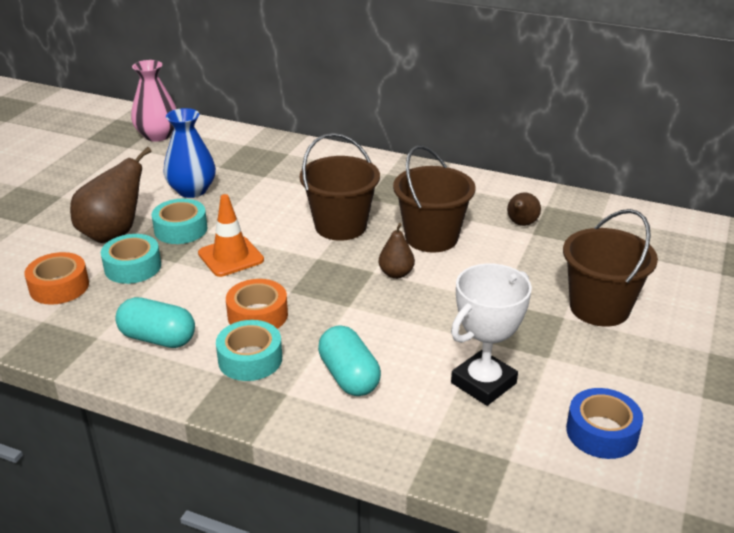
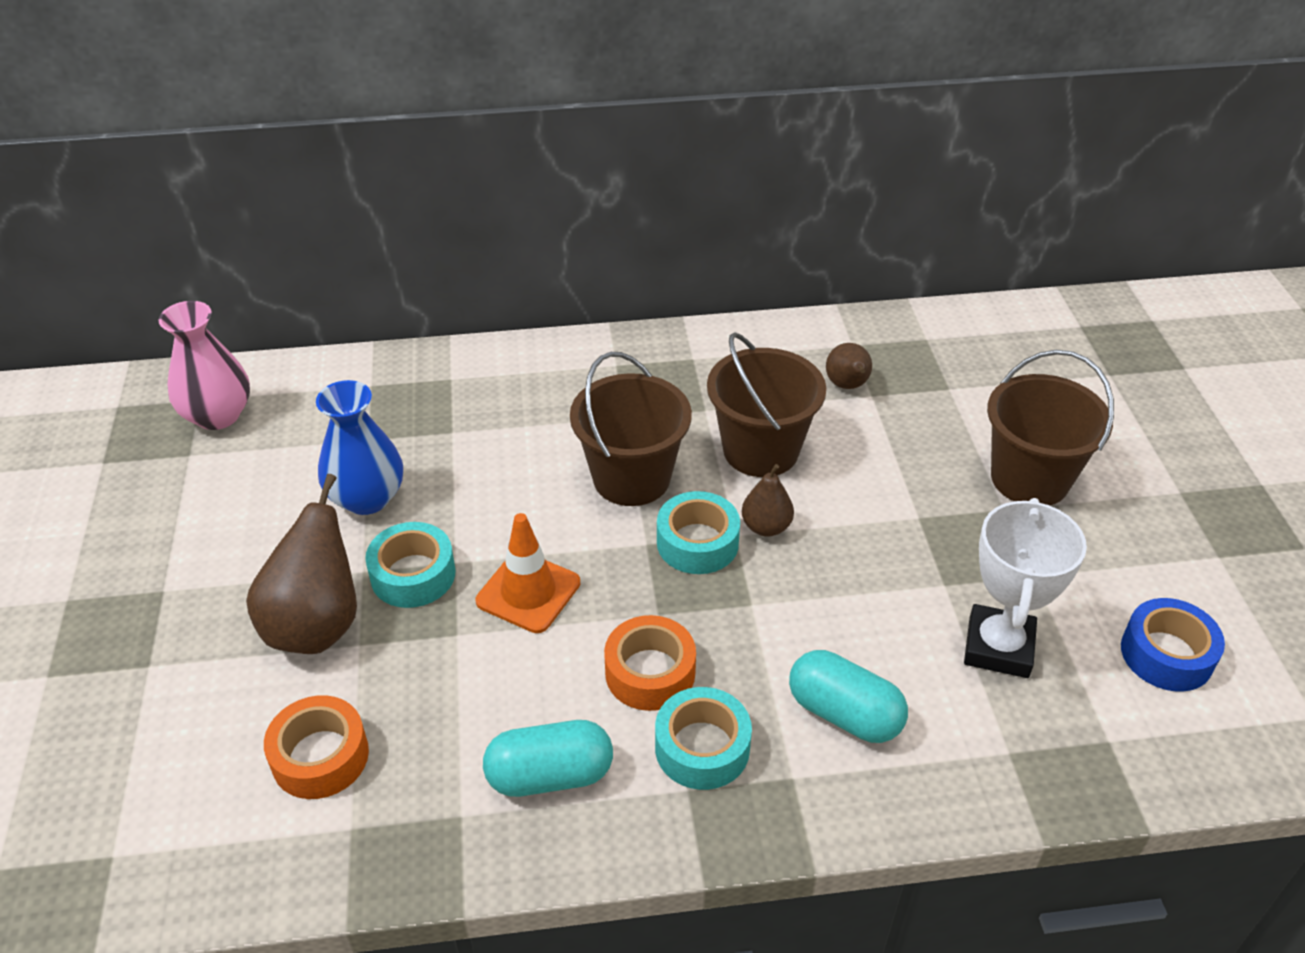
camera: 30 degrees left, 10 degrees up
(132, 267) = (401, 671): turquoise tape -> turquoise tape (697, 543)

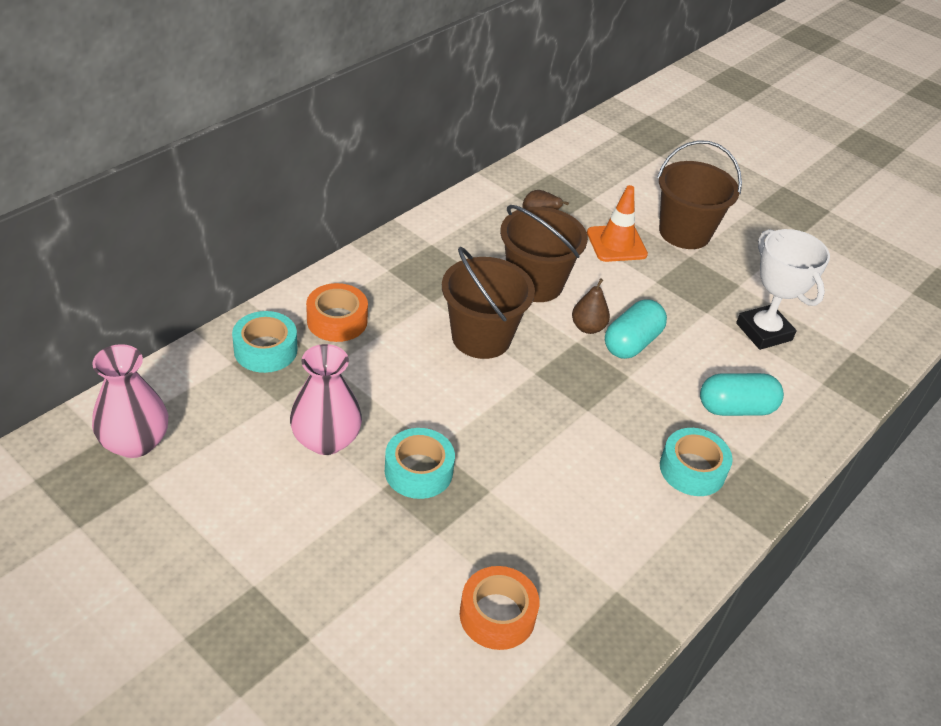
camera: 45 degrees left, 0 degrees up
(317, 625) = (395, 540): brown pear -> none
(367, 498) = (326, 440): blue vase -> pink vase
(528, 592) = (502, 440): orange traffic cone -> orange traffic cone (616, 244)
(550, 775) = (636, 536): turquoise capsule -> turquoise capsule (631, 343)
(650, 672) = (621, 445): orange tape -> orange tape (337, 320)
(697, 543) = (562, 357): turquoise tape -> turquoise tape (265, 350)
(1166, 654) = (832, 295): blue tape -> none

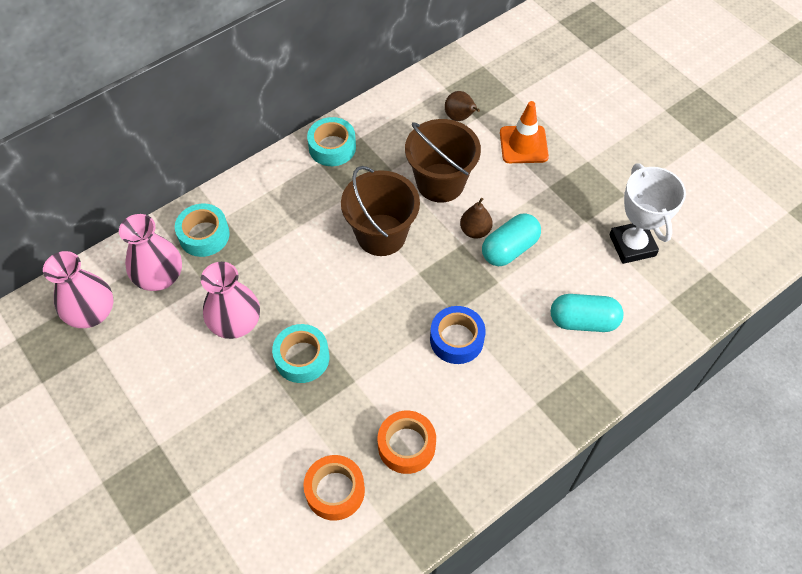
camera: 15 degrees right, 15 degrees up
(218, 397) = (160, 277): none -> pink vase
(337, 320) = (266, 210): orange tape -> orange tape (406, 445)
(599, 437) = (456, 339): none -> blue tape
(684, 232) = (589, 135): brown bucket -> none
(692, 469) = (528, 377): turquoise tape -> turquoise tape (332, 147)

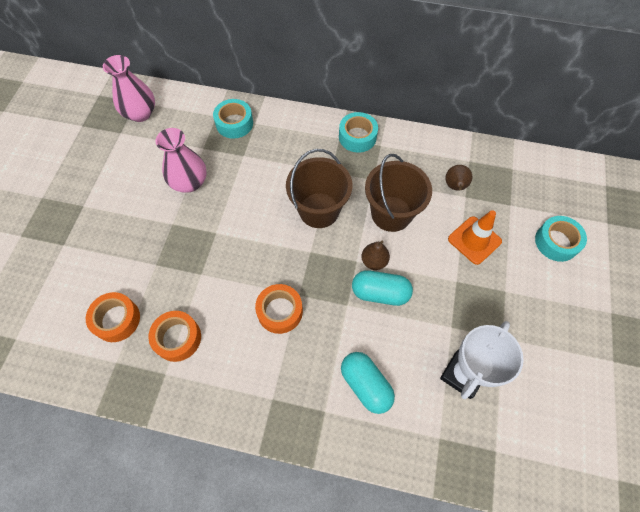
camera: 50 degrees right, 5 degrees up
(160, 277) = (189, 125): pink vase -> none
(302, 358) = (194, 233): turquoise tape -> turquoise tape (556, 242)
(456, 339) = (280, 311): blue tape -> orange tape

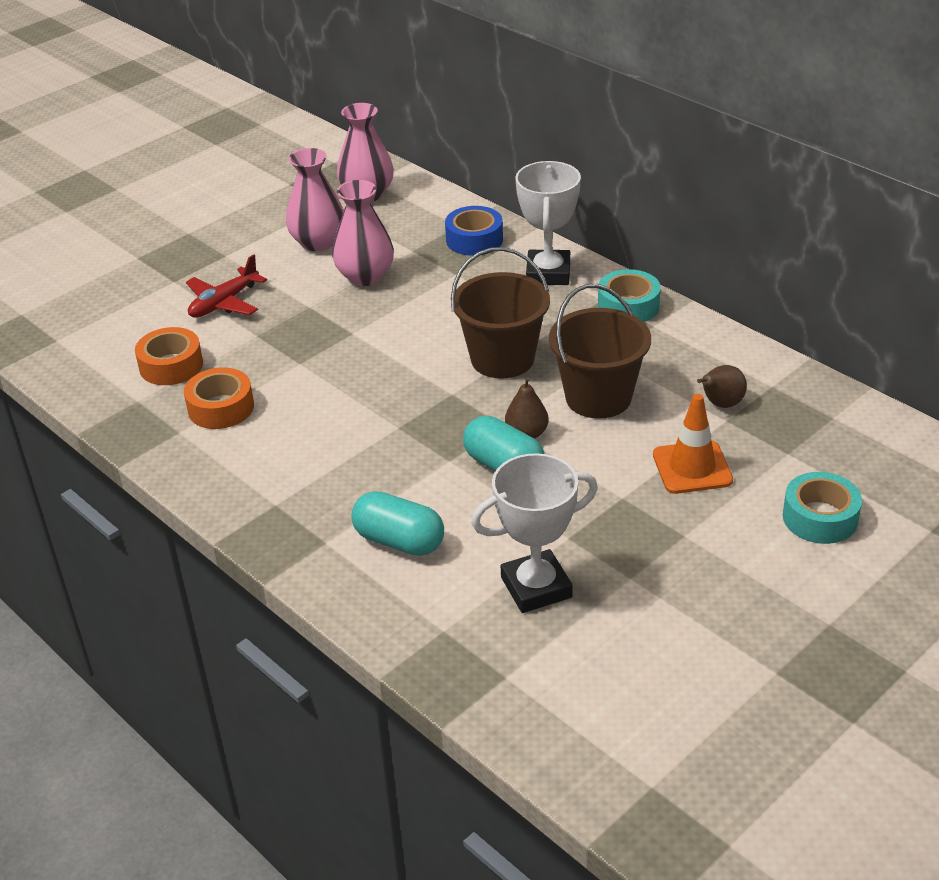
camera: 35 degrees right, 25 degrees down
(113, 247) = (224, 303): none -> red plane
(138, 167) = (318, 242): none -> pink vase
(234, 123) = (474, 240): turquoise tape -> blue tape
(280, 311) = (360, 432): orange tape -> none
(296, 131) = (548, 273): none -> white trophy
(365, 385) = (399, 541): turquoise capsule -> turquoise capsule turned 60 degrees counterclockwise

